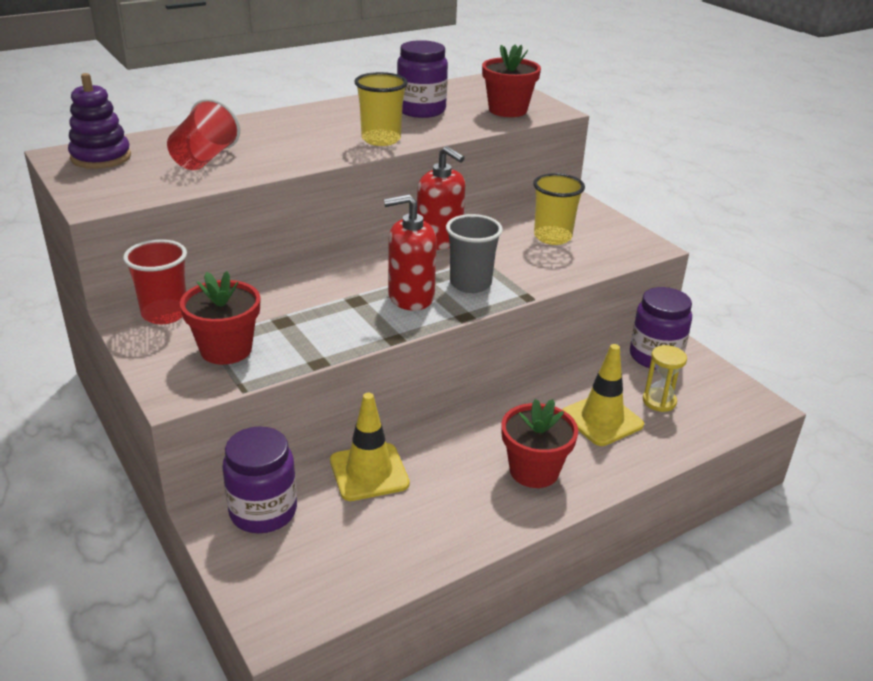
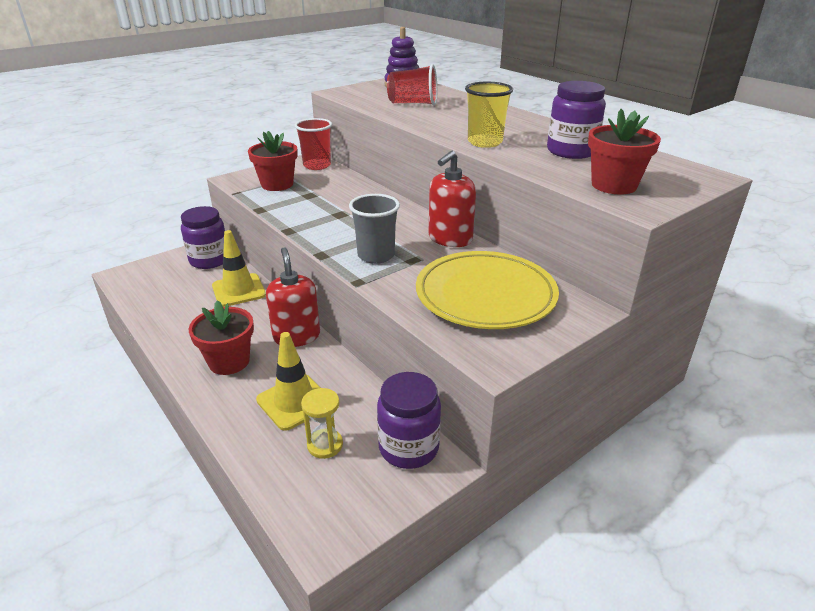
camera: 85 degrees right, 0 degrees up
(410, 297) = (349, 233): red soap dispenser -> red soap dispenser (296, 336)
(552, 237) = (485, 295): yellow cup -> yellow plate

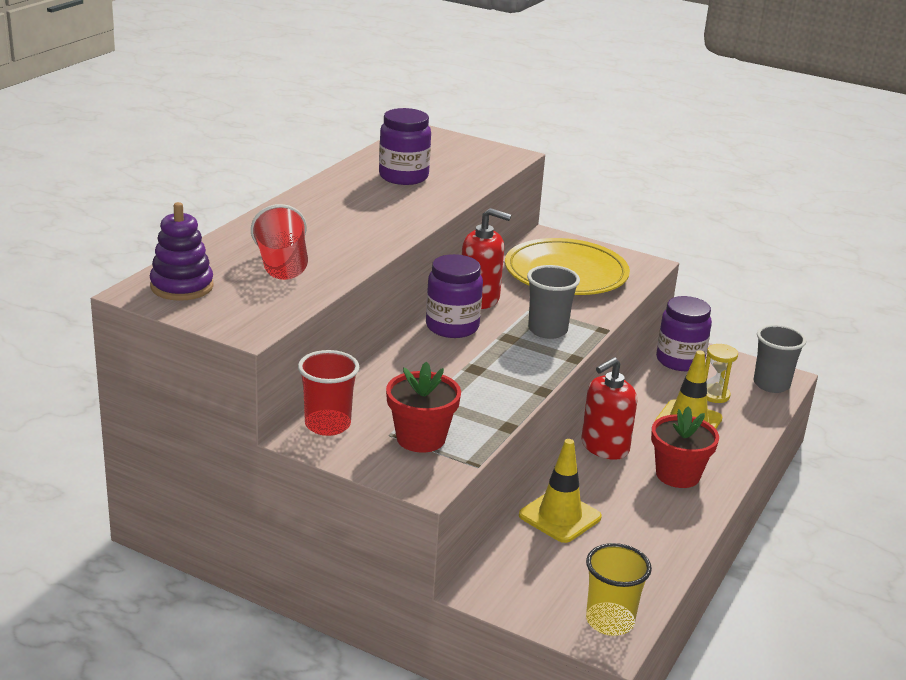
camera: 115 degrees left, 5 degrees down
(209, 260) = (511, 573): purple jar -> purple jar (452, 327)
(314, 514) = (771, 384): none -> grey cup
(485, 142) = (409, 213): yellow cup -> yellow cup (610, 621)
(614, 185) = (476, 162): red flower pot -> none

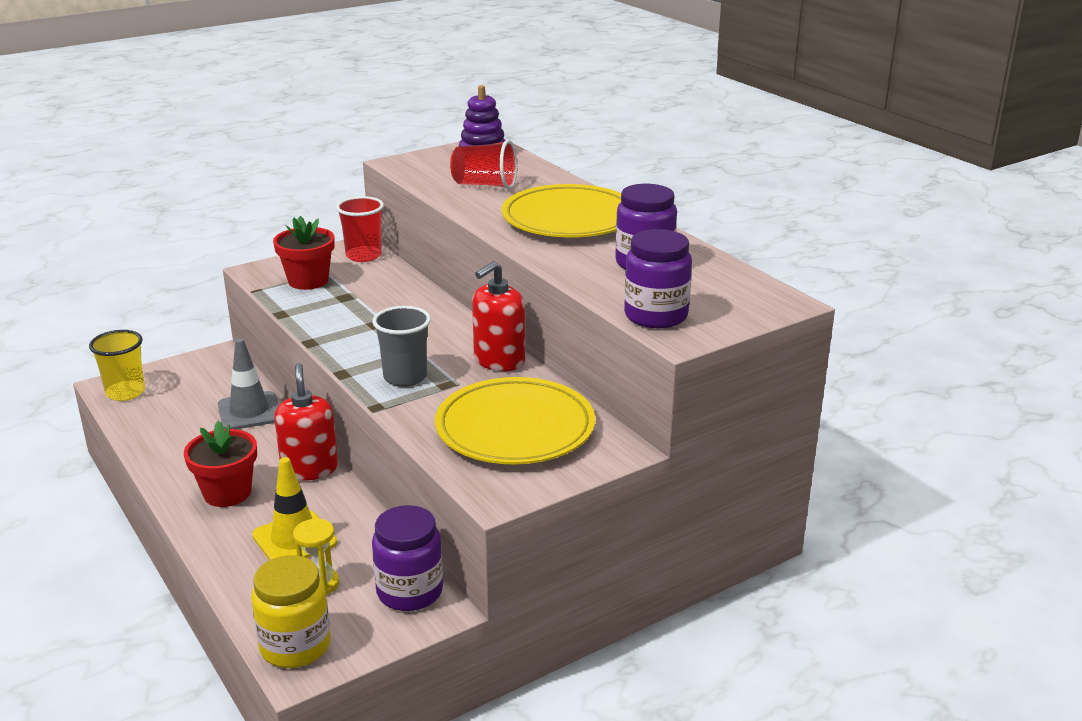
camera: 120 degrees right, 0 degrees up
(337, 214) = (569, 219): none -> yellow plate
(452, 327) = (457, 333): purple jar -> purple jar (656, 316)
(560, 516) = (249, 411): yellow traffic cone -> grey traffic cone
(771, 384) = (295, 646): grey cup -> yellow jar

